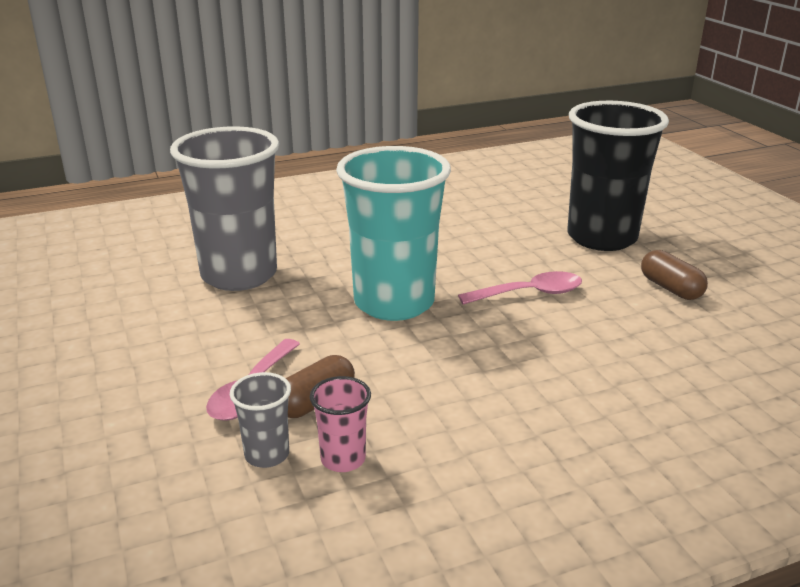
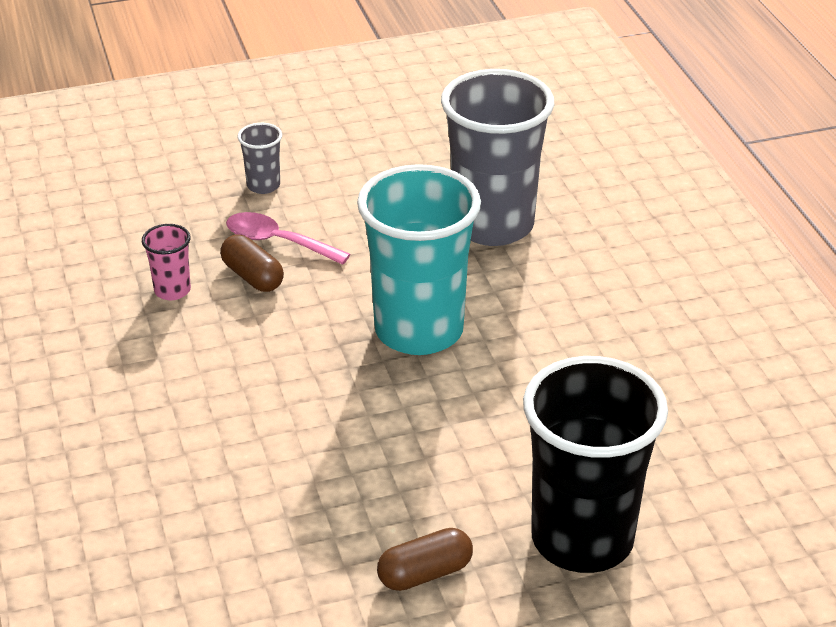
camera: 95 degrees right, 10 degrees up
(267, 455) = (190, 253): grey cup -> grey cup (263, 185)
(530, 294) = (426, 439): pink spoon -> none

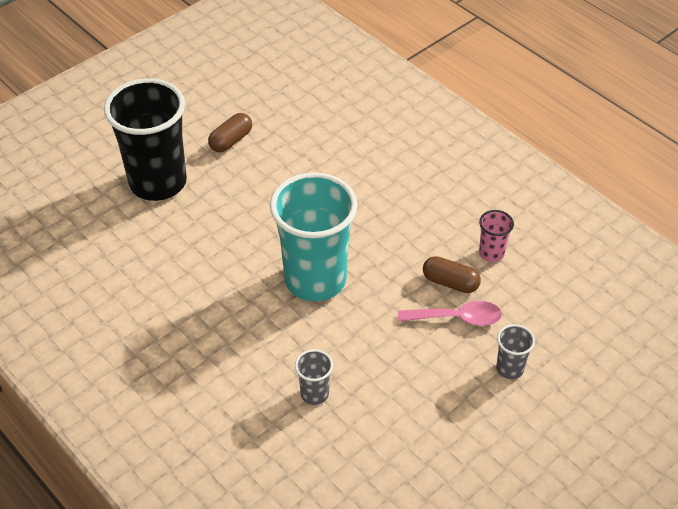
camera: 155 degrees right, 10 degrees up
(492, 225) = (314, 394): grey cup -> grey cup, size x0.42

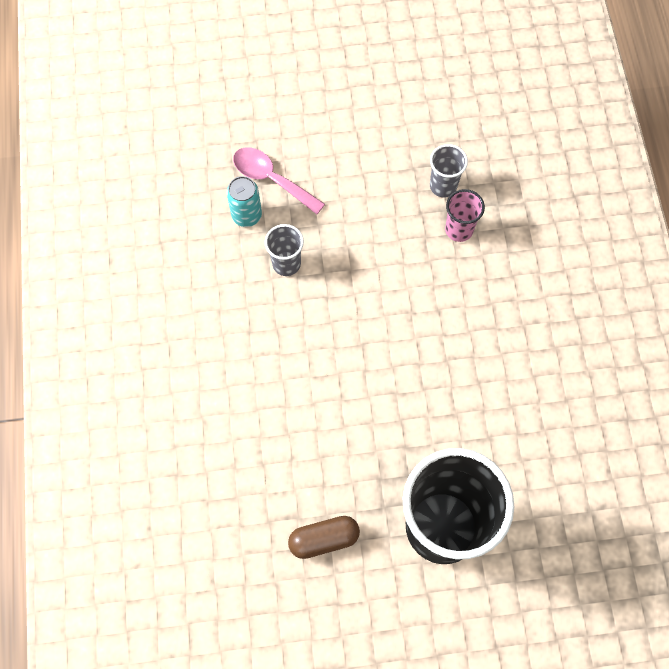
camera: 145 degrees left, 20 degrees up
(315, 279) = (363, 295): turquoise cup -> none
(450, 282) = (246, 215): brown capsule -> turquoise can
(491, 253) = (184, 221): pink cup -> pink cup (459, 230)
(510, 368) = (270, 112): grey cup -> grey cup (286, 264)

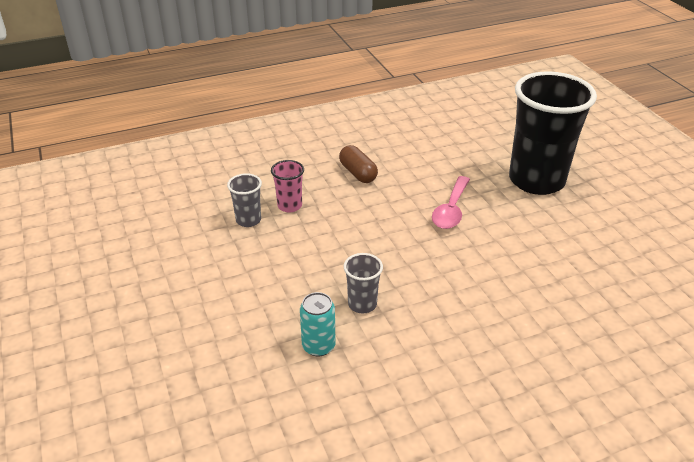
camera: 105 degrees left, 30 degrees down
(271, 179) = (269, 336): pink spoon -> pink spoon (451, 210)
(324, 539) = (590, 234): brown capsule -> brown capsule (358, 173)

